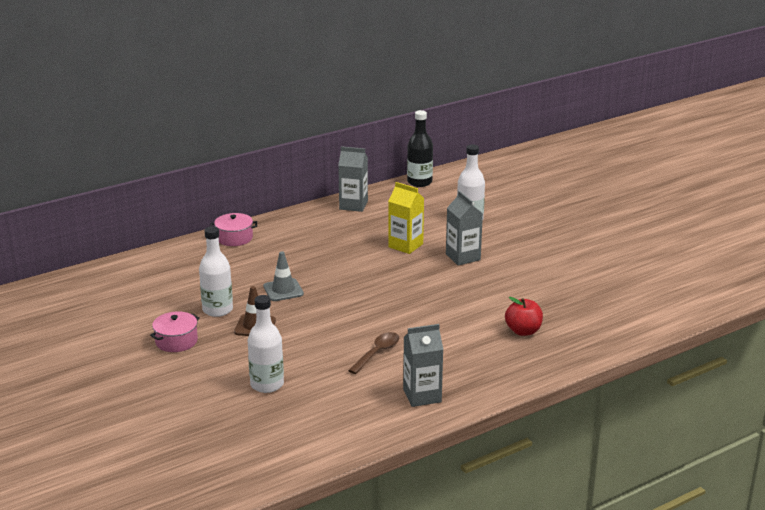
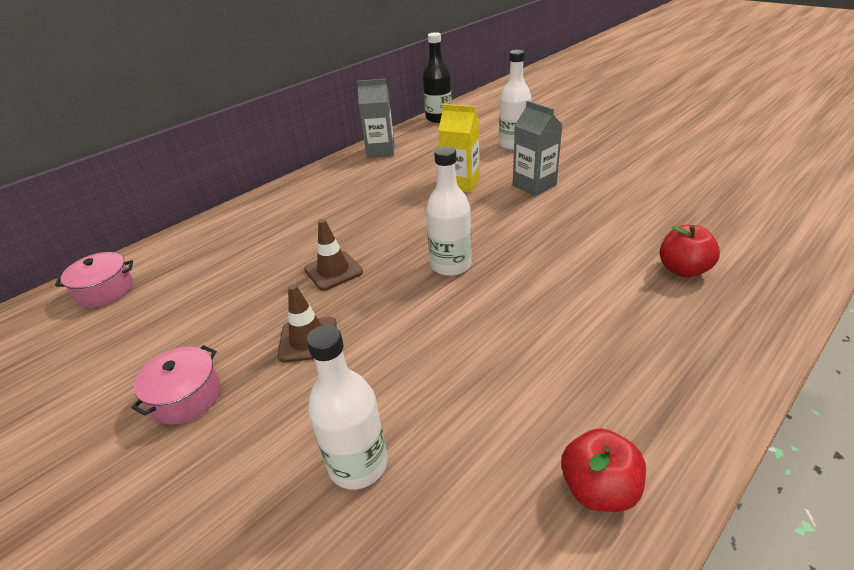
camera: 10 degrees left, 10 degrees up
(217, 310) = (246, 321): white bottle -> white bottle (451, 265)
(234, 238) = (253, 211): pink pot -> pink pot (105, 290)
(283, 290) = (333, 271): grey traffic cone -> brown traffic cone
(377, 353) = (509, 351): brown spoon -> none
(387, 413) = (598, 488): none -> red apple
(422, 395) = (630, 427): grey carton -> none

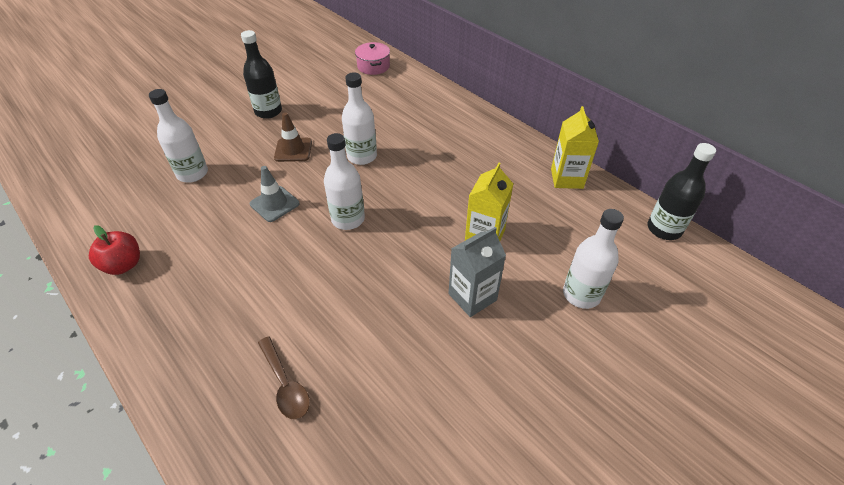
camera: 90 degrees right, 10 degrees up
(186, 397) = (268, 111): pink pot -> black bottle
(333, 271) = (362, 156): brown traffic cone -> white bottle
(380, 151) = (566, 178): grey carton -> yellow carton
(430, 334) = (274, 204): none -> grey traffic cone
(683, 269) = (285, 384): red apple -> brown spoon

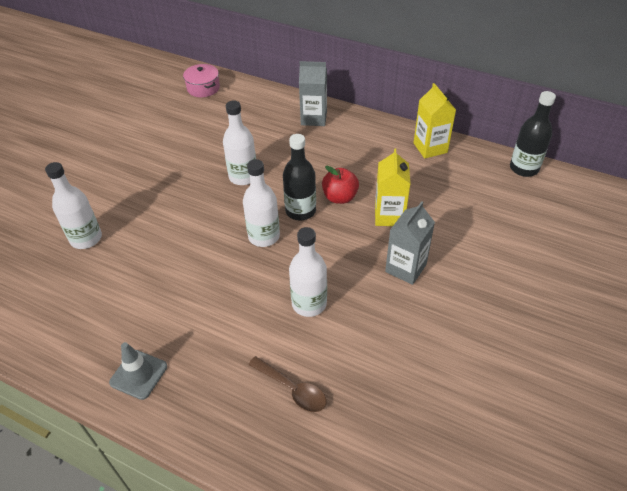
camera: 20 degrees left, 0 degrees up
(124, 265) = (74, 342): red apple -> red apple (340, 197)
(268, 111) = (125, 158): black bottle -> black bottle (300, 211)
(274, 204) = (187, 243): grey traffic cone -> grey traffic cone (138, 374)
(293, 150) = (173, 188): brown traffic cone -> none
(461, 118) = (314, 118): none -> grey carton
(581, 294) = (488, 239): white bottle -> white bottle (309, 303)

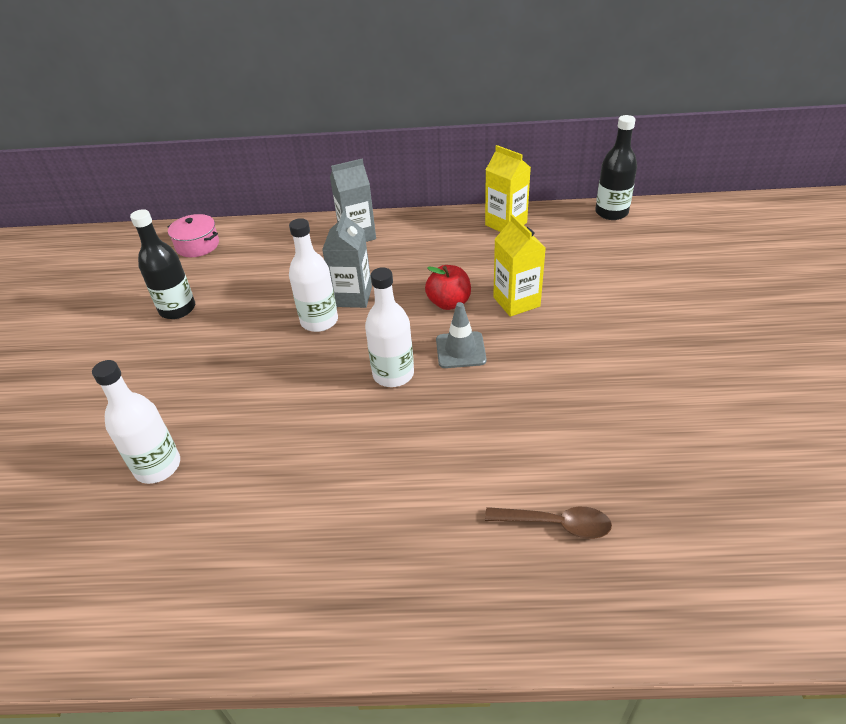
camera: 25 degrees left, 5 degrees down
(138, 374) = (353, 599): grey traffic cone -> grey traffic cone (460, 350)
(300, 211) = (415, 332): black bottle -> black bottle (177, 309)
(309, 303) = (501, 424): white bottle -> none
(405, 268) = (575, 346): grey carton -> grey carton (352, 296)

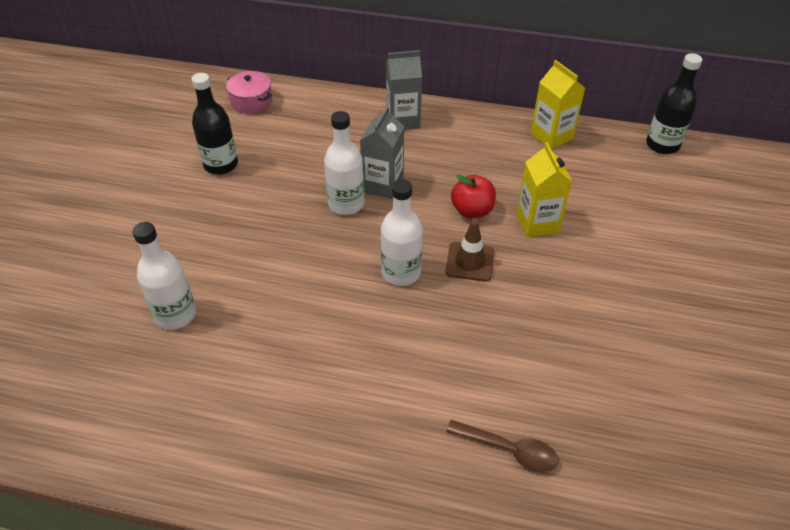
camera: 10 degrees right, 5 degrees up
(460, 350) = (470, 262): grey traffic cone -> brown traffic cone

